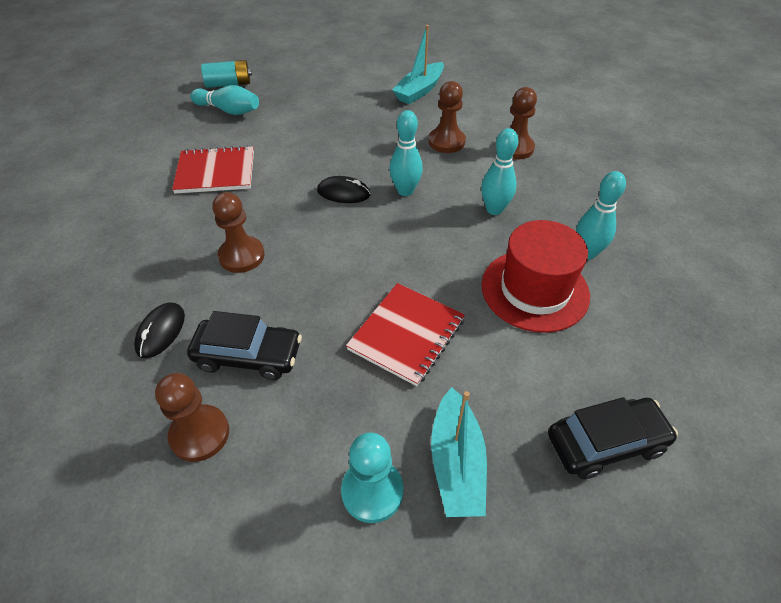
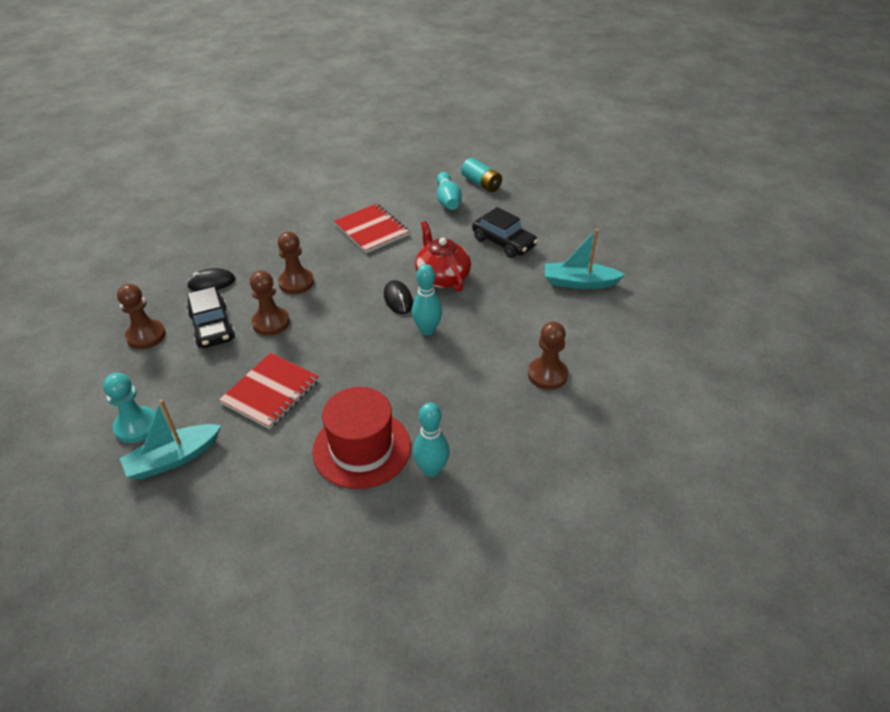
camera: 60 degrees right, 5 degrees down
(339, 155) = (442, 277): none -> red teapot
(406, 334) = (271, 392): red notebook -> red notebook turned 60 degrees counterclockwise
(446, 142) = (516, 328): brown pawn -> brown pawn (271, 322)
(494, 209) = (445, 391): turquoise bowling pin -> none
(605, 443) = (225, 537): black car -> black car (503, 242)

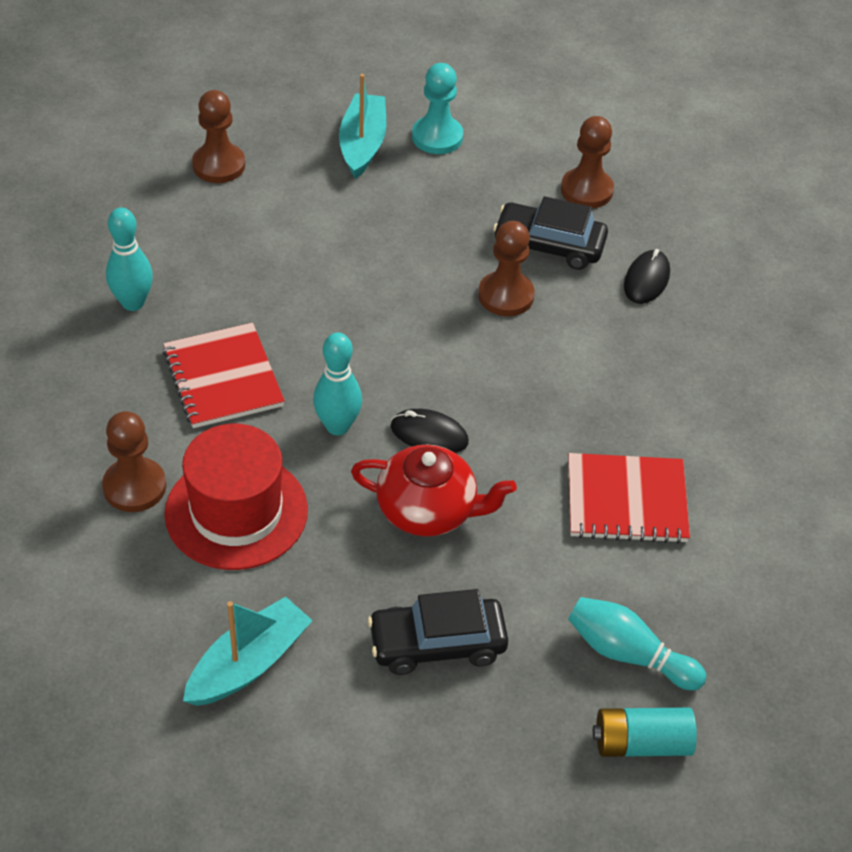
camera: 125 degrees right, 5 degrees up
(271, 392) = (381, 243): red notebook -> red notebook (223, 378)
(296, 282) = (569, 355): brown pawn -> brown pawn (219, 165)
(362, 448) = (221, 269): red hat -> red hat (236, 512)

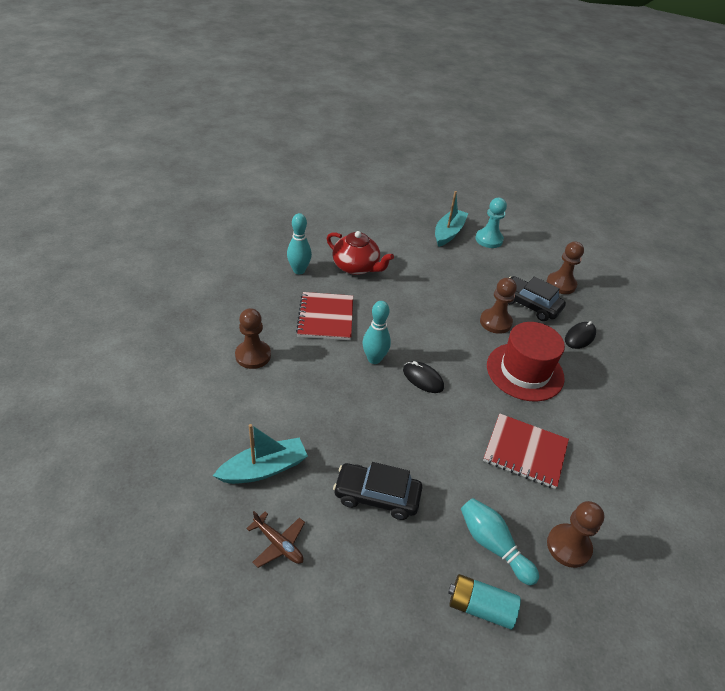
camera: 20 degrees right, 5 degrees down
(219, 165) = (372, 223): brown pawn -> brown pawn (568, 546)
(236, 512) = (299, 385): red hat -> red hat (525, 371)
(326, 763) = (278, 544): none -> brown plane
(428, 510) = (405, 418): red teapot -> red teapot (356, 267)

